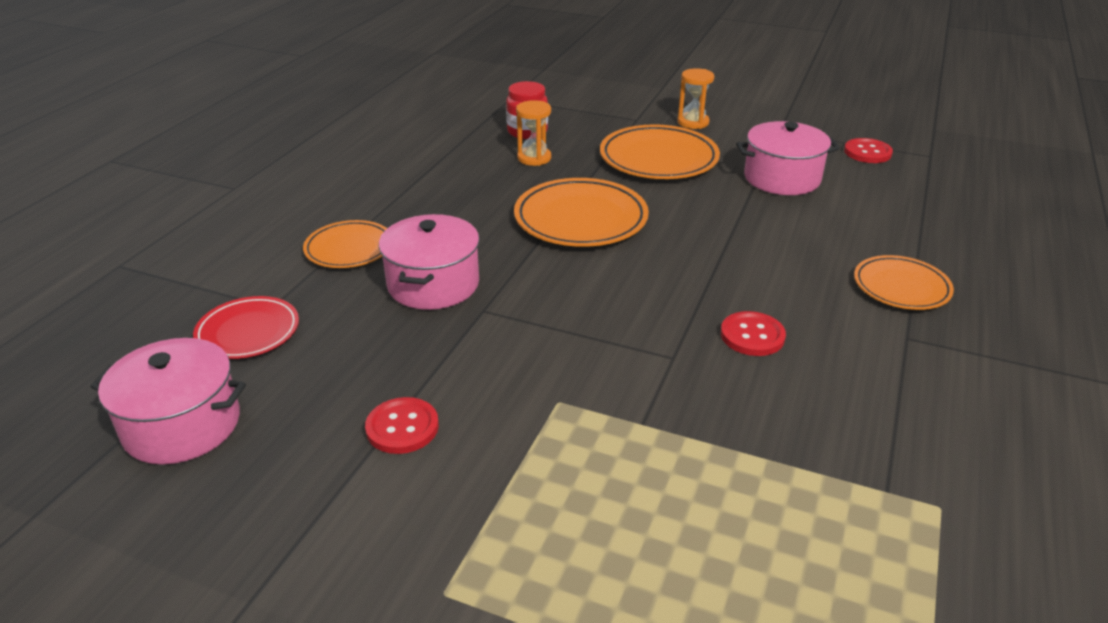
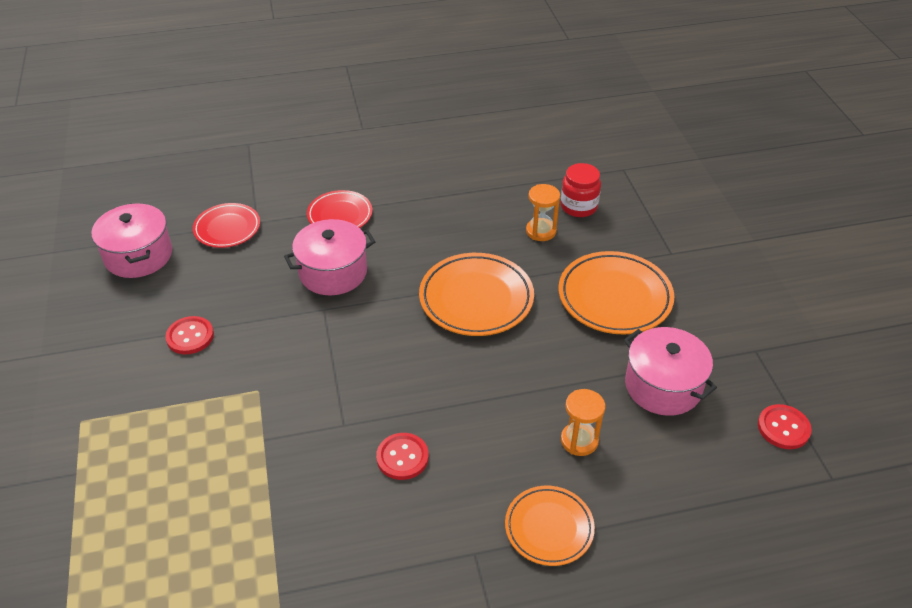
camera: 55 degrees right, 10 degrees up
(349, 249) = (340, 215): orange plate -> red plate
(693, 122) = (706, 288): orange hourglass -> orange hourglass (579, 440)

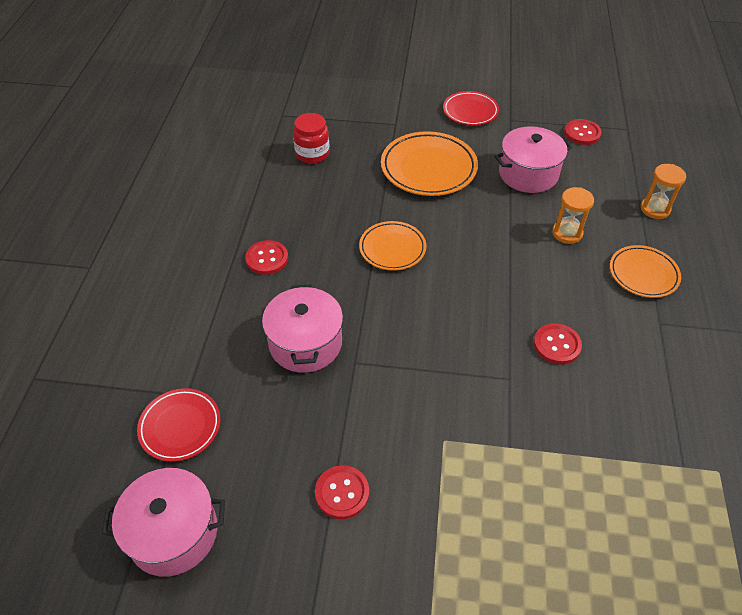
camera: 70 degrees left, 5 degrees up
(340, 215) = (221, 319): red plate -> red plate (470, 111)
(420, 220) = (267, 258): none -> red button
(476, 299) = (392, 248): orange plate -> orange plate, size x0.63
(541, 231) = (330, 185): orange hourglass -> orange hourglass (655, 209)

